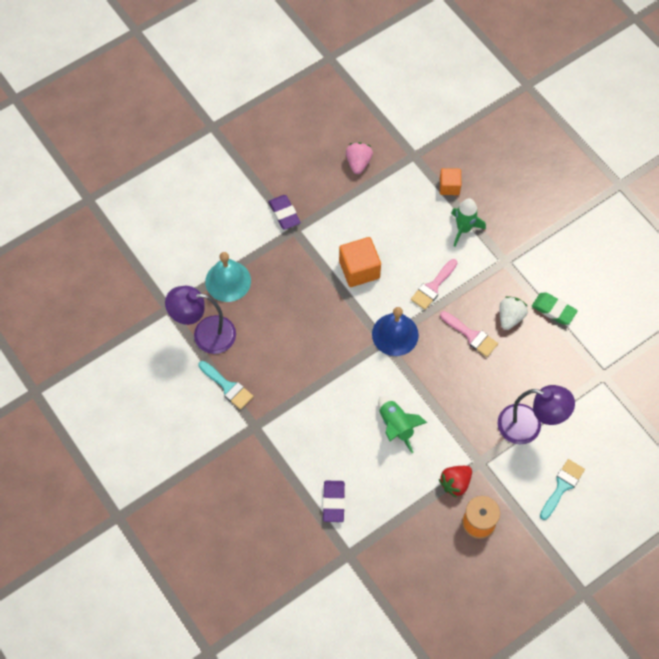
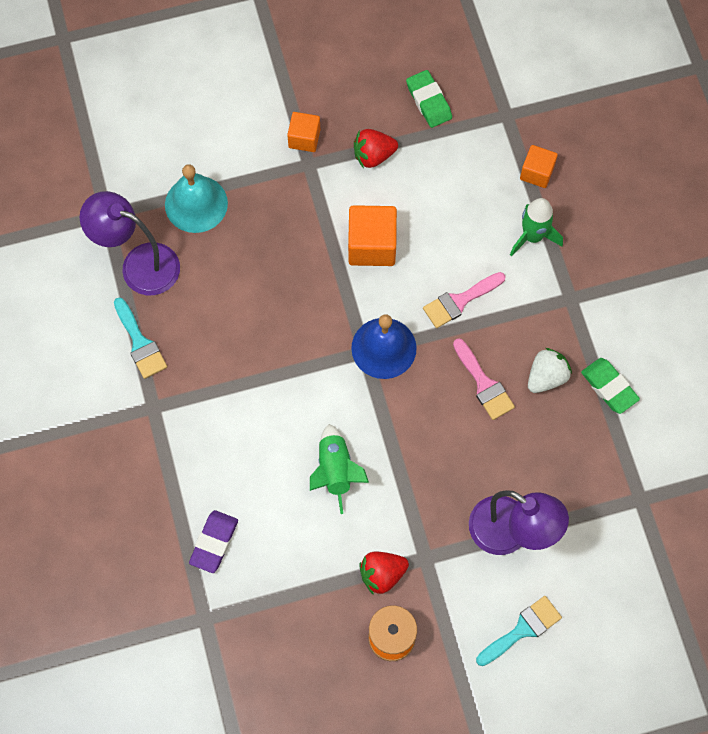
camera: 20 degrees right, 5 degrees up
(284, 214) = (304, 138): purple eraser -> orange cube
(336, 210) = (373, 155): none -> red strawberry
(358, 163) = (428, 101): pink strawberry -> green eraser

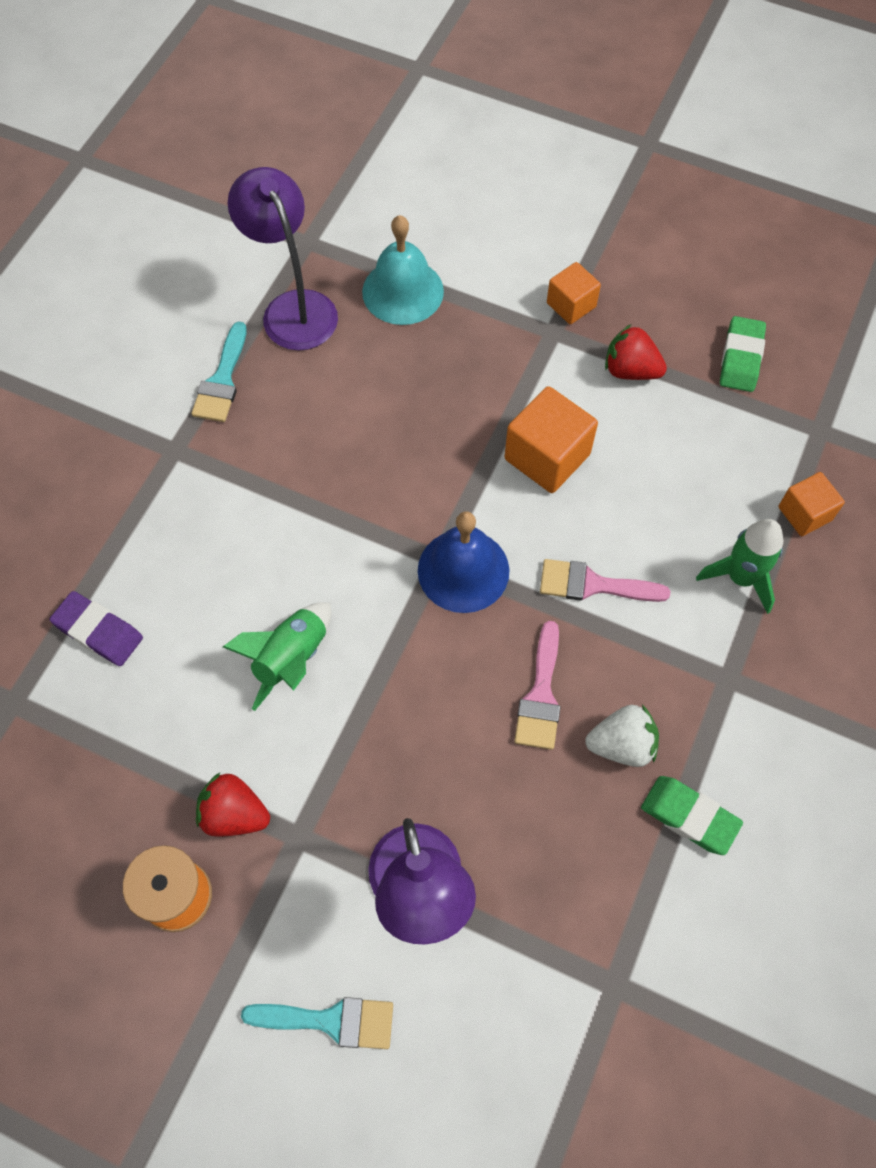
camera: 40 degrees right, 5 degrees down
(214, 542) = (98, 631): purple eraser -> purple eraser turned 60 degrees clockwise
(609, 387) = (689, 817): green eraser -> green eraser turned 60 degrees counterclockwise

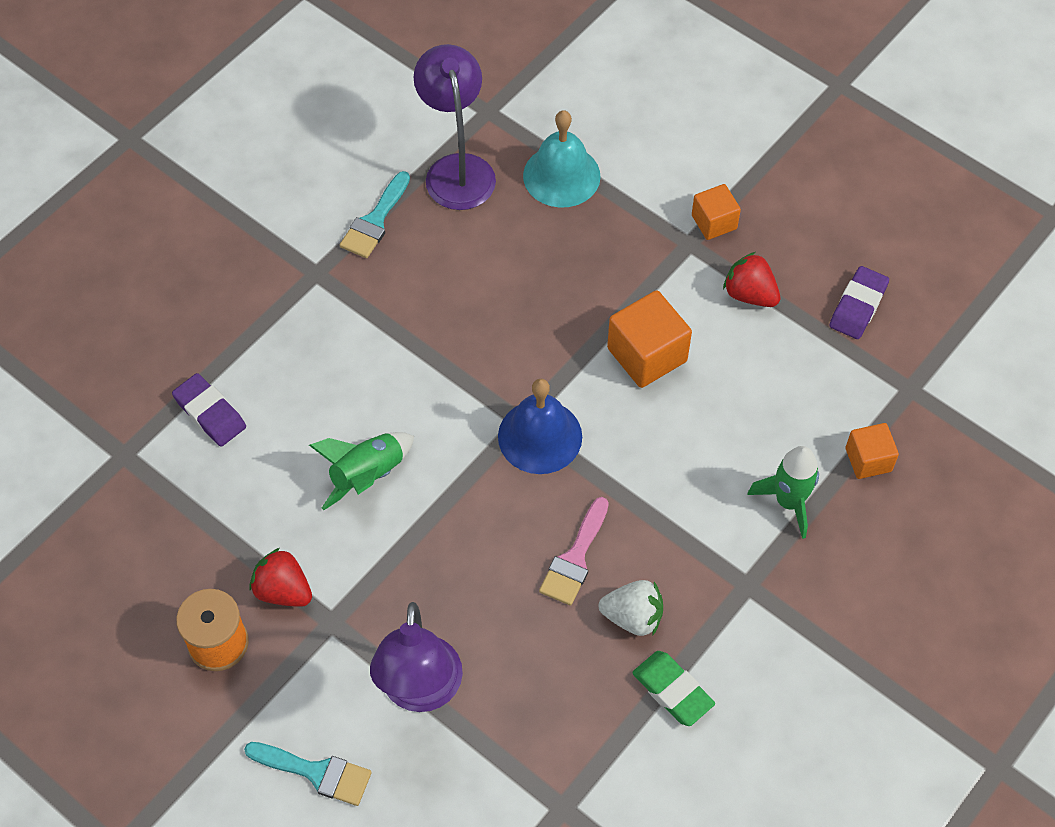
camera: 15 degrees right, 5 degrees down
(593, 584) = (652, 476): pink brush -> none
(741, 358) = (858, 306): green eraser -> purple eraser

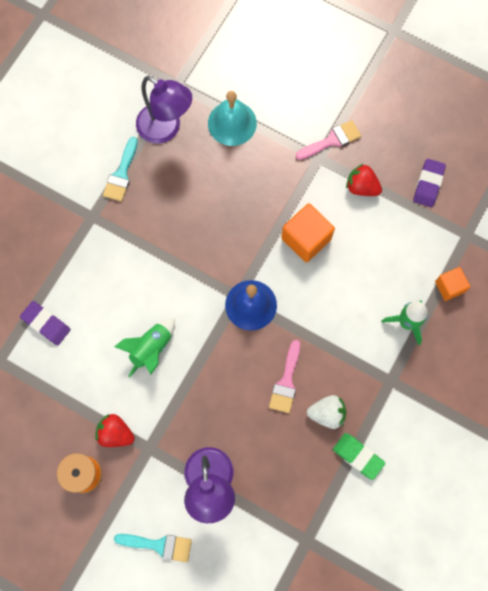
camera: 10 degrees left, 15 degrees up
(457, 169) = (166, 129): purple lamp -> purple lamp turned 150 degrees clockwise
(714, 222) = (332, 140): orange cube -> pink brush

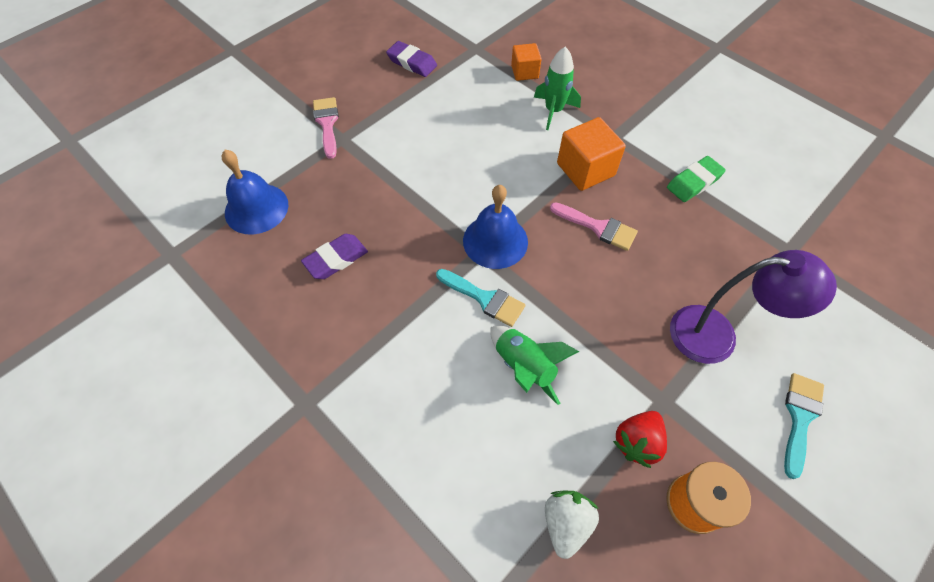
camera: 75 degrees left, 15 degrees down
(46, 324) = (448, 511): purple eraser -> purple eraser (336, 259)
(121, 174) = (260, 349): turquoise brush -> turquoise brush (484, 298)
(166, 129) = (224, 281): purple lamp -> none
(232, 123) = (256, 208): turquoise bell -> blue bell
(306, 239) = (432, 171): orange cube -> orange cube (585, 169)
(327, 413) = (642, 198): white strawberry -> white strawberry (566, 523)
(361, 187) = (392, 112): red strawberry -> none

